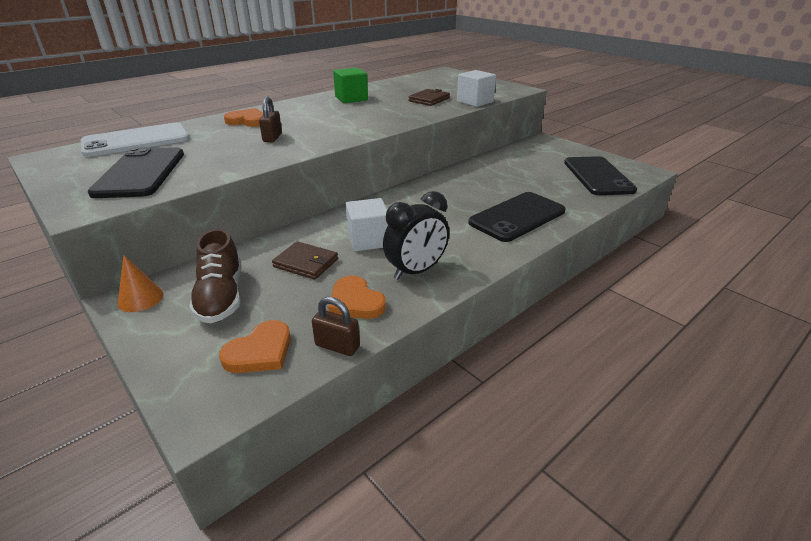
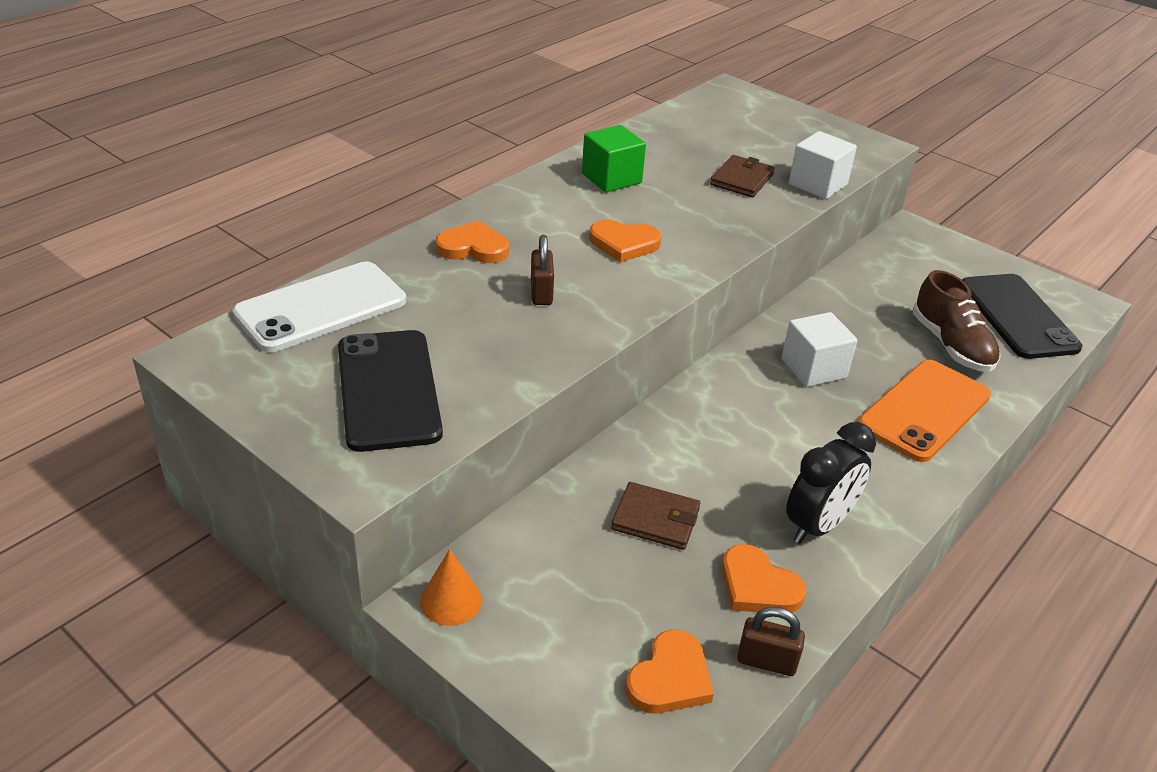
camera: 10 degrees left, 5 degrees up
(221, 297) = (566, 589): brown shoe -> brown shoe (951, 345)
(339, 121) = (624, 244): none -> orange heart
(368, 240) = (726, 469): white cube -> white cube (813, 368)
(517, 217) = (924, 410): black phone -> orange phone

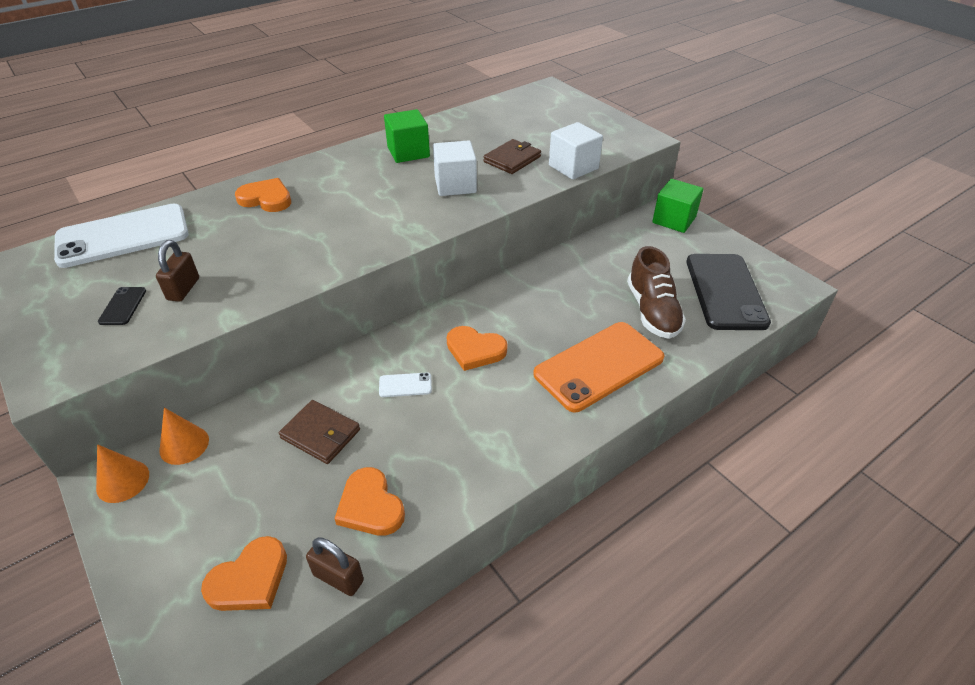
camera: 15 degrees right, 5 degrees up
(388, 390) = (123, 306): black phone -> black phone, size x0.40
(499, 552) = (184, 445): none -> orange cone
(541, 293) = (293, 238): brown padlock -> brown padlock (183, 289)
(624, 244) = (383, 204): orange heart -> orange heart (475, 350)
(721, 455) = (405, 385): none -> white phone
(813, 368) = (522, 319): white cube -> white cube (455, 185)
(818, 525) = (451, 458): black clock -> none
(923, 240) = (674, 220): none -> green cube

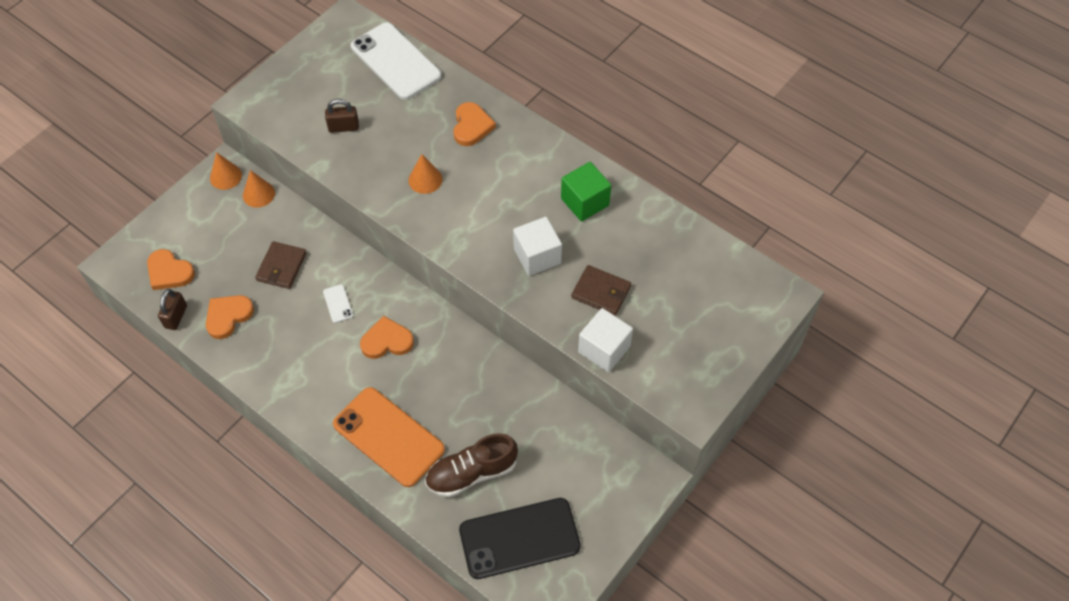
camera: 75 degrees right, 15 degrees up
(123, 306) = (318, 103): black phone -> none
(313, 238) = (425, 179): none -> orange cone
(475, 350) = (387, 341): orange heart -> orange heart turned 75 degrees clockwise
(674, 220) = (634, 483): green cube -> none

